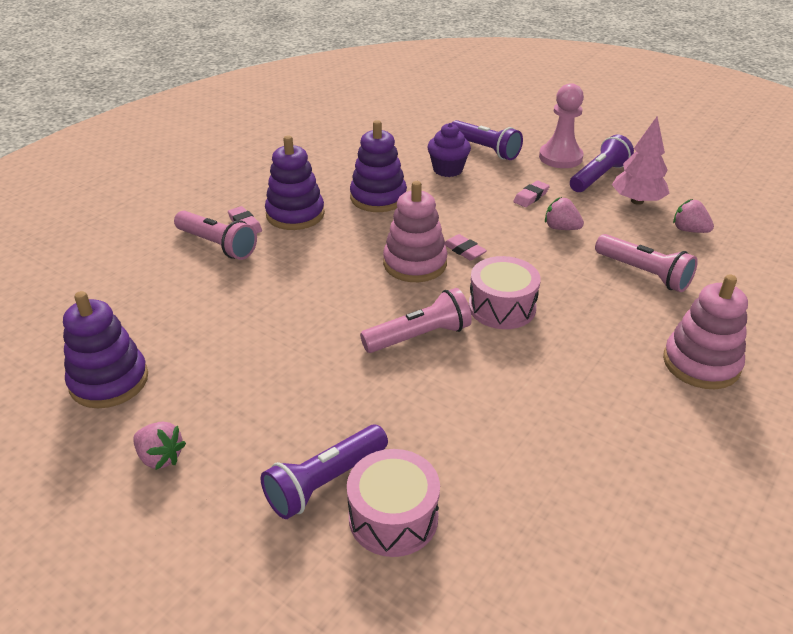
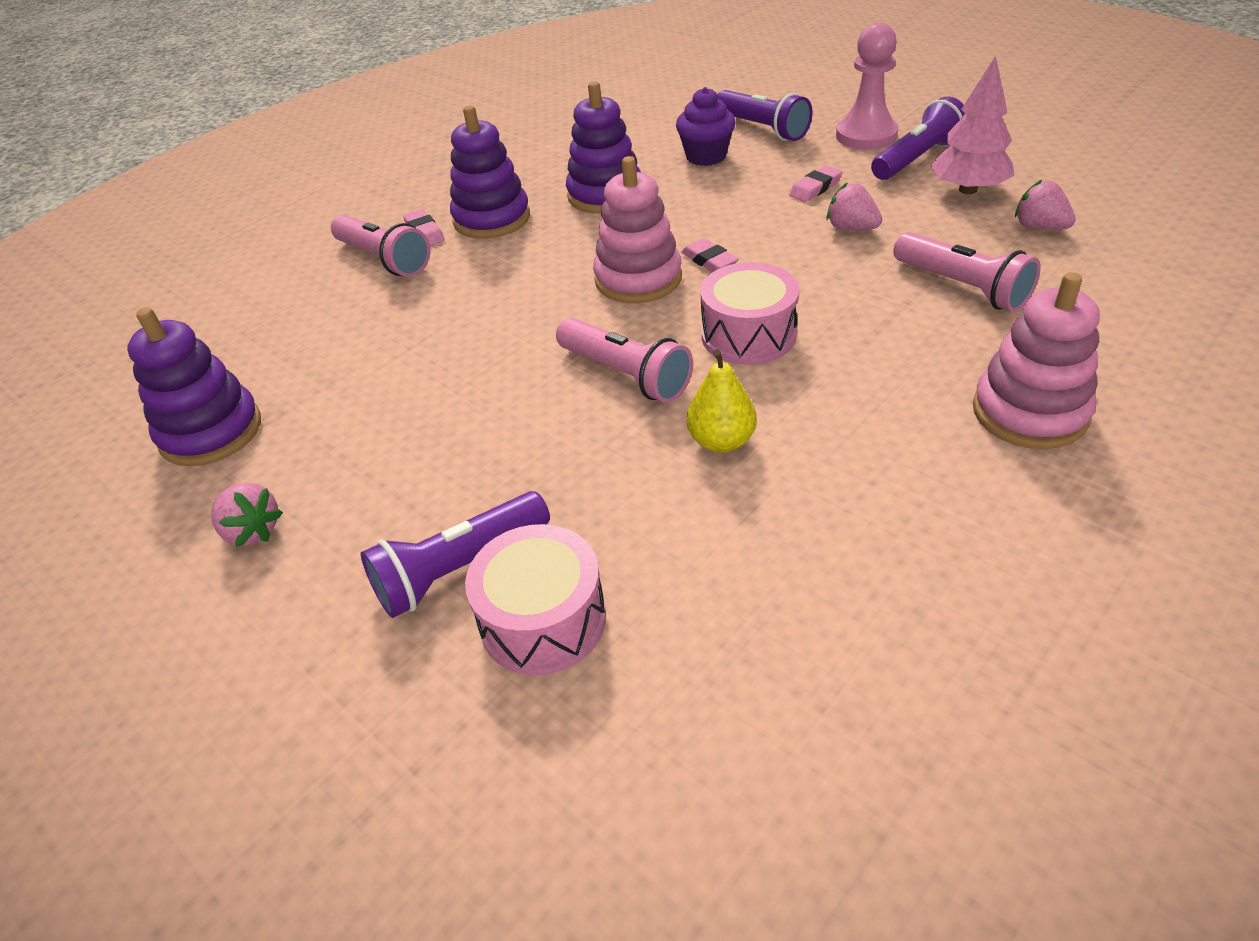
camera: 10 degrees right, 5 degrees up
(419, 336) = (625, 375): pink flashlight -> pink flashlight turned 60 degrees clockwise
(496, 385) = (721, 441): none -> yellow pear

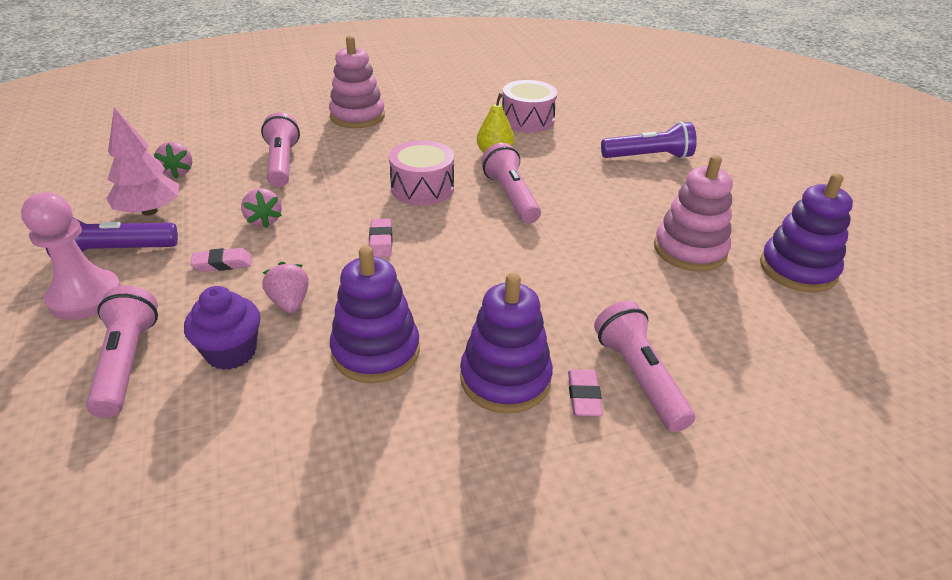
camera: 155 degrees left, 5 degrees down
(252, 531) = (756, 205): pink strawberry -> pink strawberry (290, 303)
(543, 620) = (620, 133): pink drum -> pink drum (527, 120)
(638, 279) = (442, 250): pink stacking toy -> pink stacking toy (689, 250)
(762, 129) = (127, 363): purple flashlight -> pink flashlight

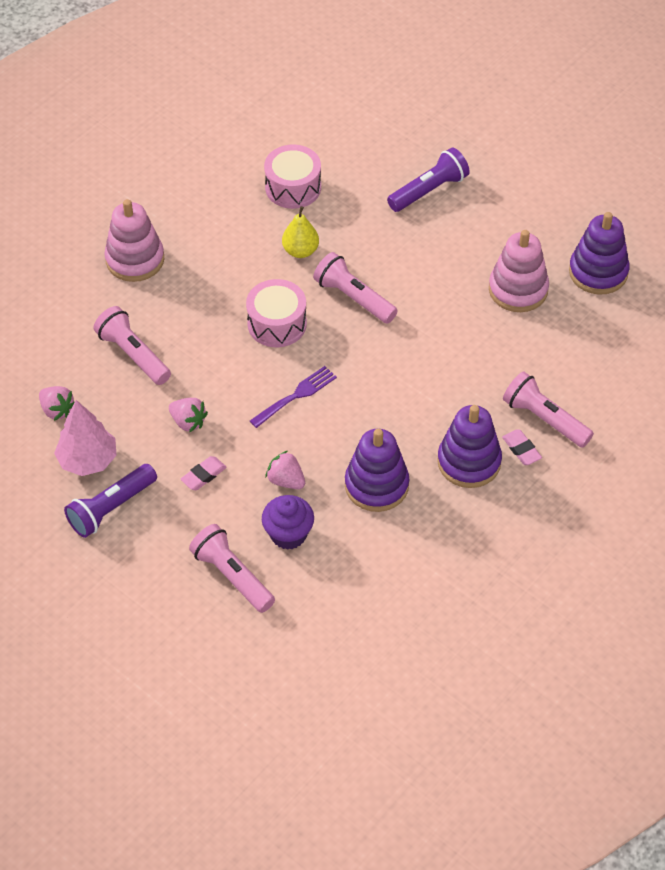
camera: 30 degrees left, 15 degrees up
(85, 297) = (142, 551): pink pawn -> none
(381, 241) = (296, 395): pink eraser -> purple fork

